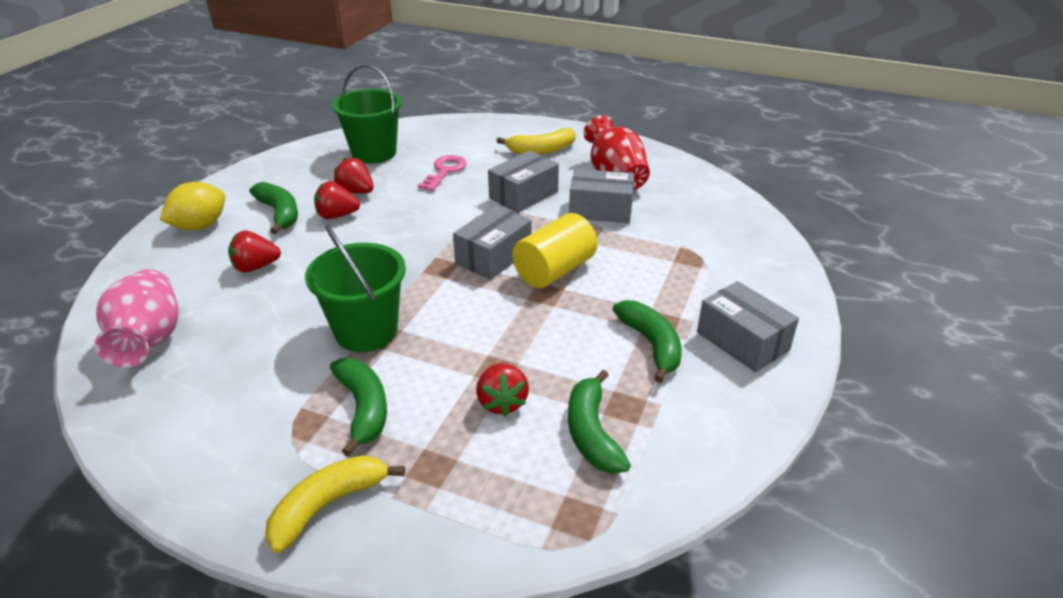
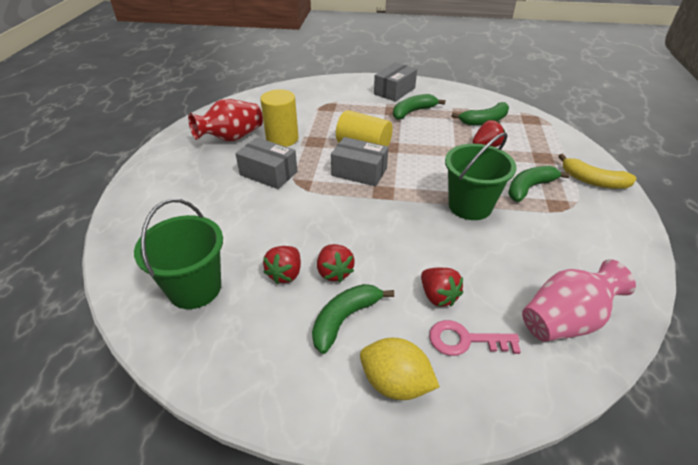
camera: 105 degrees left, 5 degrees up
(445, 171) = (233, 224): pink key -> pink key (465, 340)
(541, 150) = (186, 177): yellow banana -> none
(600, 210) = (282, 139): grey box -> yellow cylinder

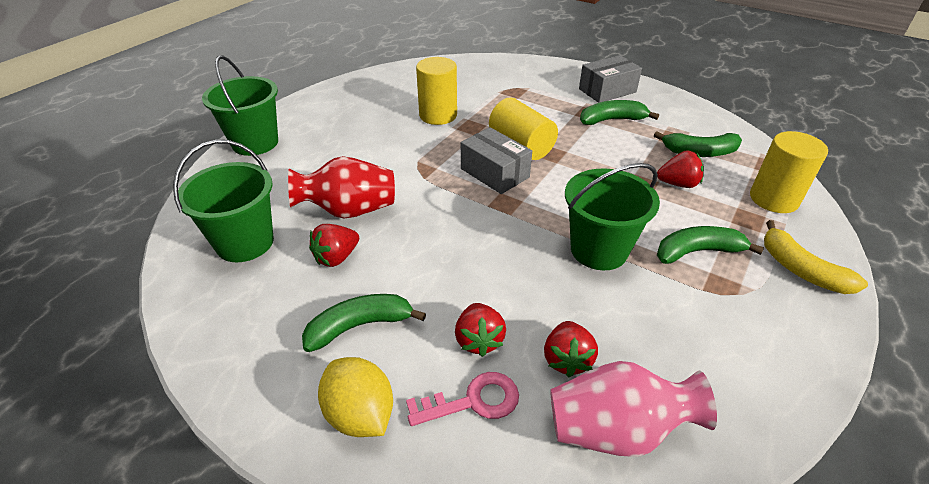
camera: 25 degrees right, 0 degrees up
(136, 202) = (255, 143): none -> green bucket
(232, 138) = (387, 102): red vase -> red vase (349, 210)
(268, 173) = (397, 148): grey box -> none
(334, 272) = (386, 273): red strawberry -> red strawberry (567, 359)
(465, 340) = (472, 401): pink key -> pink key turned 135 degrees clockwise
(548, 140) = (773, 199): none -> yellow cylinder

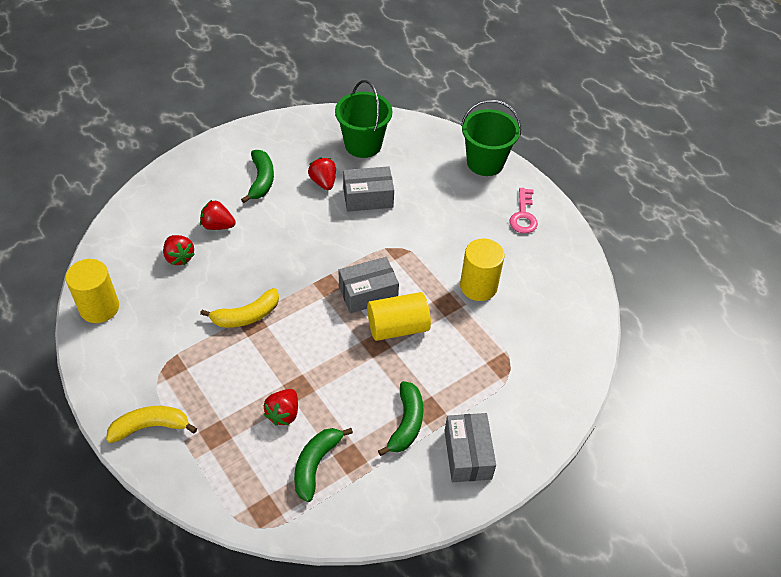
camera: 110 degrees right, 10 degrees up
(349, 210) = (368, 197): red vase -> grey box
(360, 414) = (207, 169): yellow lemon -> none
(472, 401) = (184, 210): pink key -> pink key (523, 215)
(567, 359) = (179, 257): red strawberry -> red strawberry turned 150 degrees counterclockwise
(599, 250) = (246, 316): green bucket -> yellow banana
(616, 430) = (129, 257): pink vase -> none
(697, 251) = (207, 373): green banana -> none
(773, 199) = (223, 474): yellow cylinder -> yellow cylinder (99, 307)

